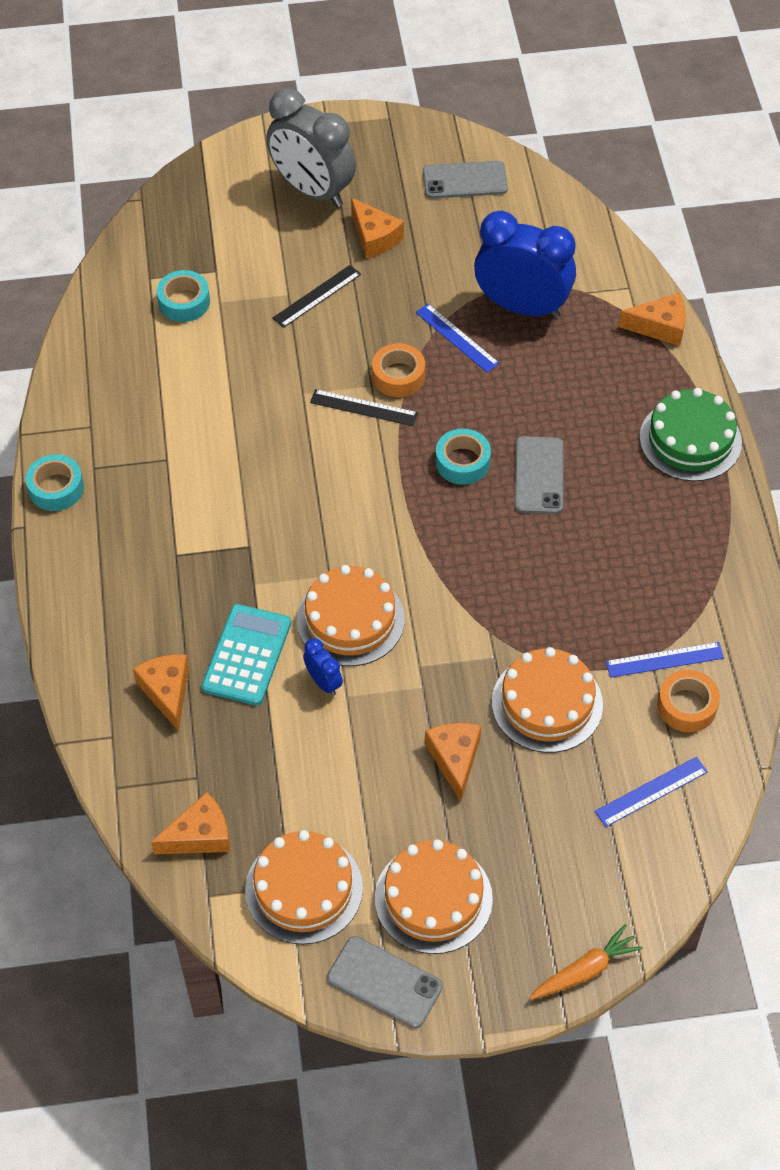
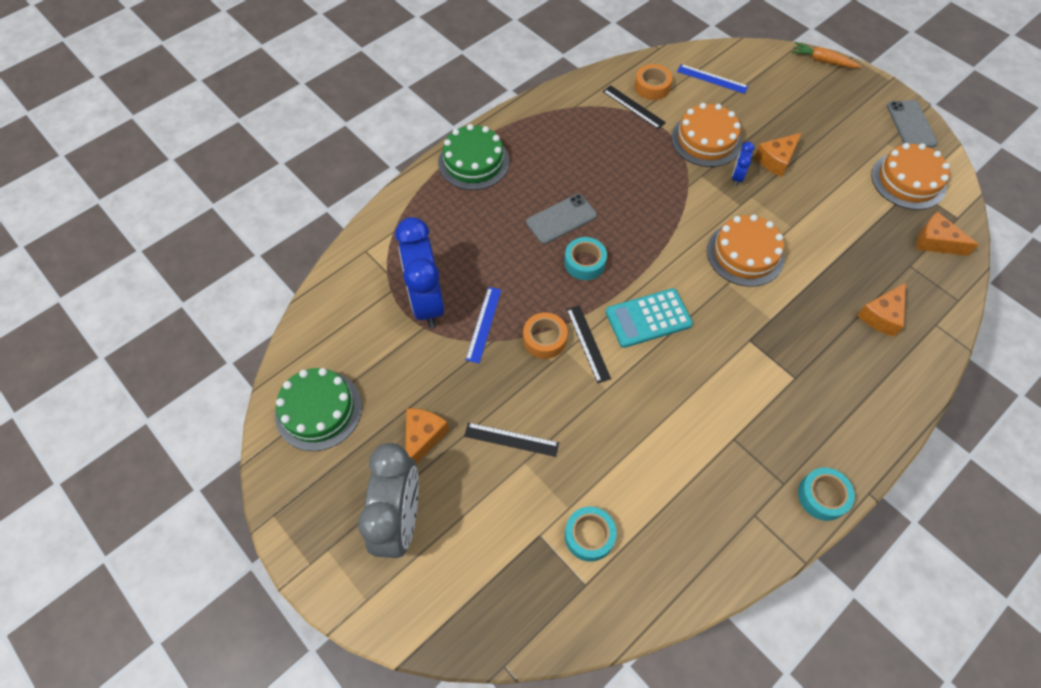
camera: 125 degrees left, 5 degrees up
(247, 655) = (818, 290): turquoise calculator -> turquoise calculator (648, 318)
(323, 682) = (795, 242): blue clock -> blue clock (737, 177)
(433, 898) = (853, 129): orange cake -> none
(465, 180) = (318, 410): grey phone -> green cake
(660, 327) = (390, 217): orange cheese -> none
(664, 659) = (633, 107): blue ruler -> black ruler

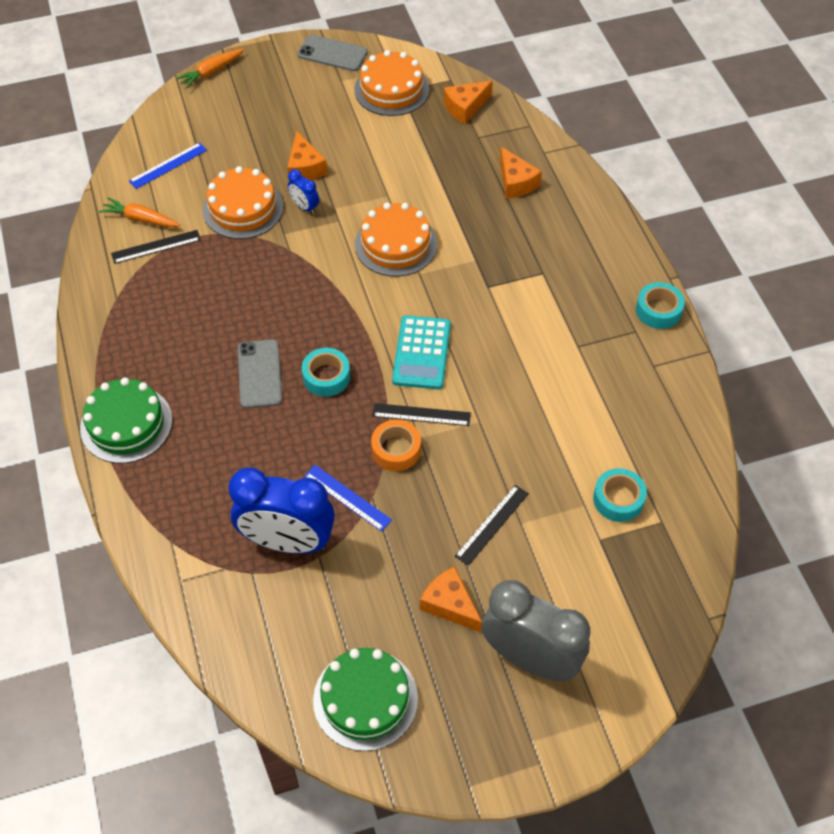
camera: 65 degrees left, 5 degrees down
(652, 87) = (141, 219): orange tape -> orange carrot

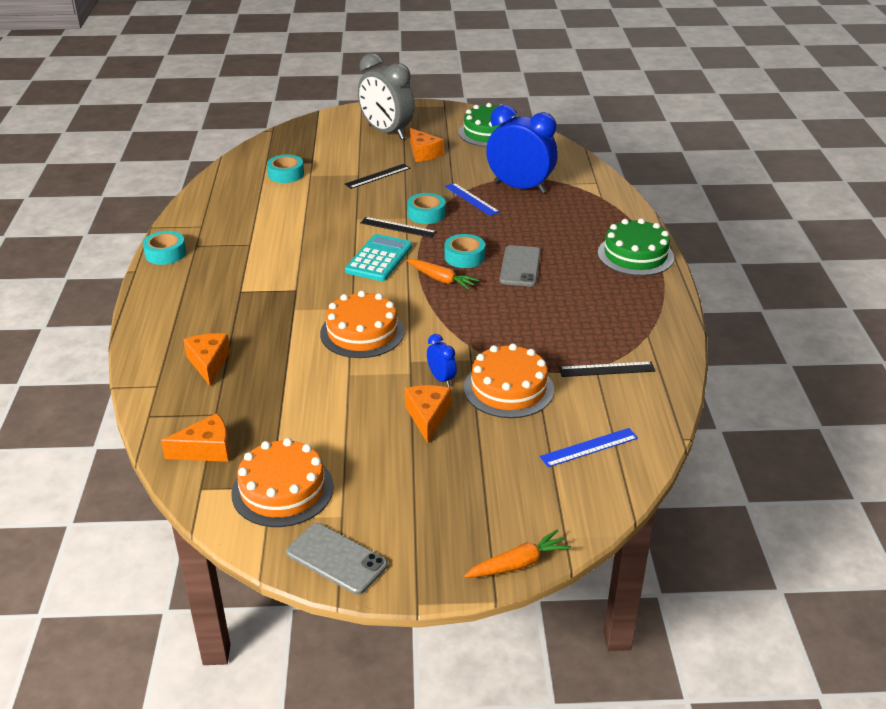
camera: 165 degrees left, 20 degrees down
(141, 219) = (623, 397): orange carrot -> orange carrot (441, 279)
(396, 450) = (426, 214): orange tape -> turquoise tape

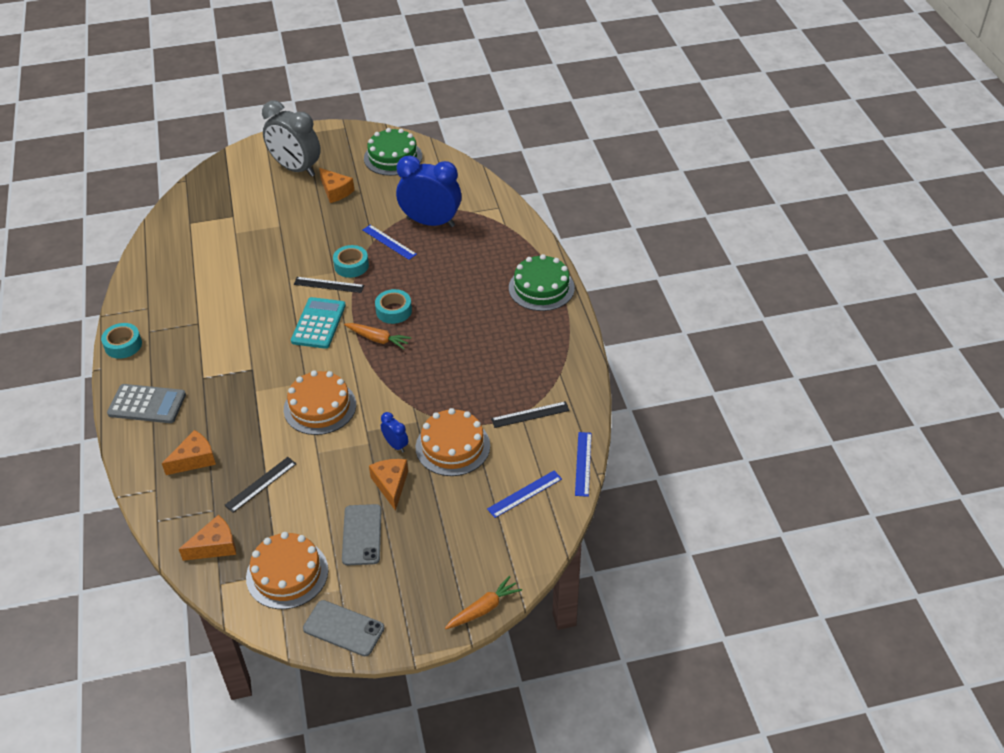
camera: 10 degrees left, 10 degrees up
(173, 307) = (147, 404): none -> grey calculator
(209, 363) = (194, 459): orange cheese -> orange cheese turned 75 degrees clockwise
(286, 174) = (212, 234): turquoise tape -> none
(378, 176) = (298, 225): black ruler -> black ruler (261, 484)
(520, 266) = (444, 315): grey phone -> grey phone (362, 535)
(666, 426) = (583, 463): none -> blue ruler

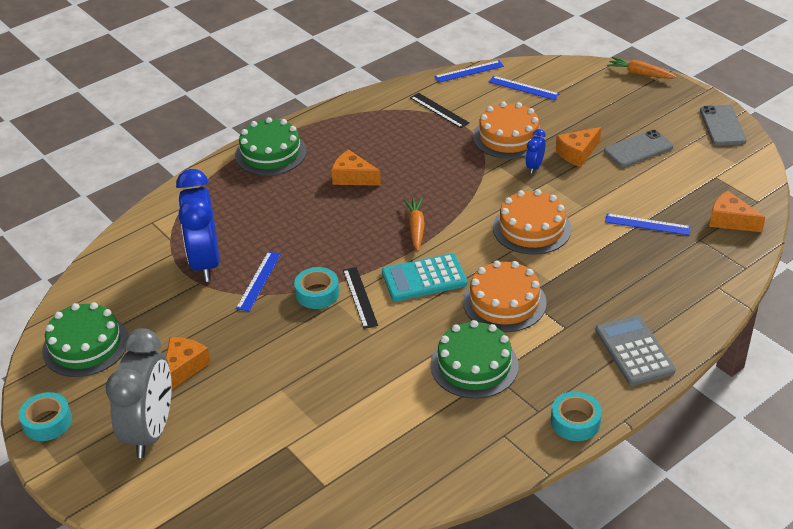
camera: 115 degrees left, 5 degrees down
(194, 459) = (663, 279): orange cheese -> orange cheese (353, 177)
(215, 317) = (474, 365): none -> green cake
(261, 484) = (647, 224): black ruler -> blue ruler
(287, 573) = (711, 171): orange cake -> orange cake (504, 302)
(394, 311) = (368, 233): turquoise tape -> turquoise tape (47, 422)

